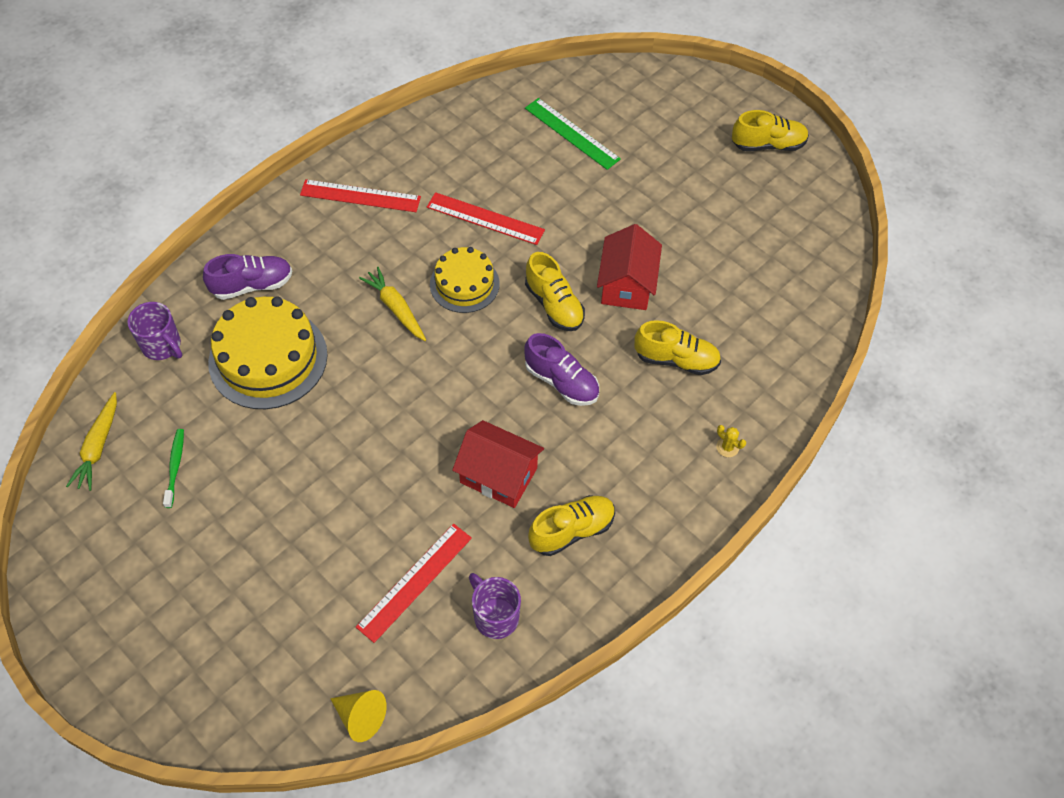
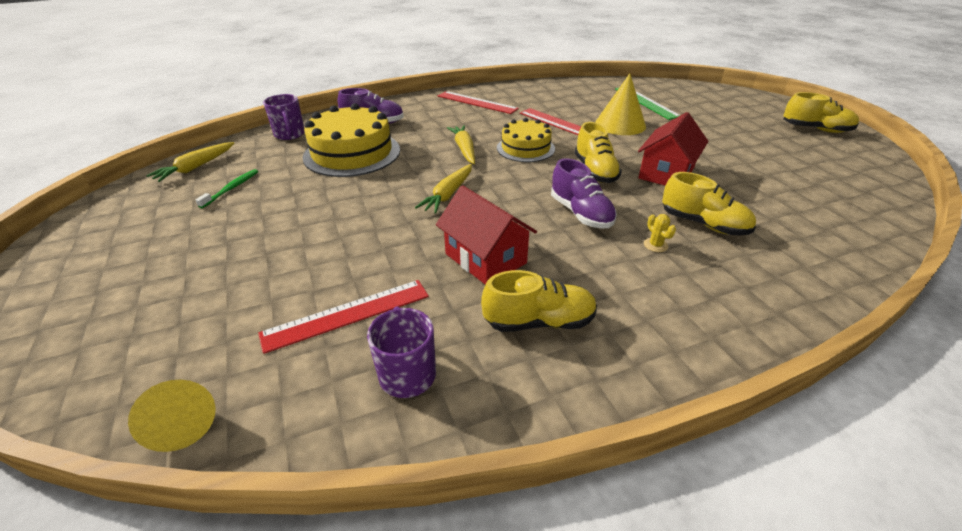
camera: 25 degrees right, 20 degrees down
(419, 396) = (448, 194): none -> yellow carrot
(555, 198) = (620, 124): none -> yellow cone
(727, 447) = (752, 301): yellow cactus -> yellow cactus (655, 245)

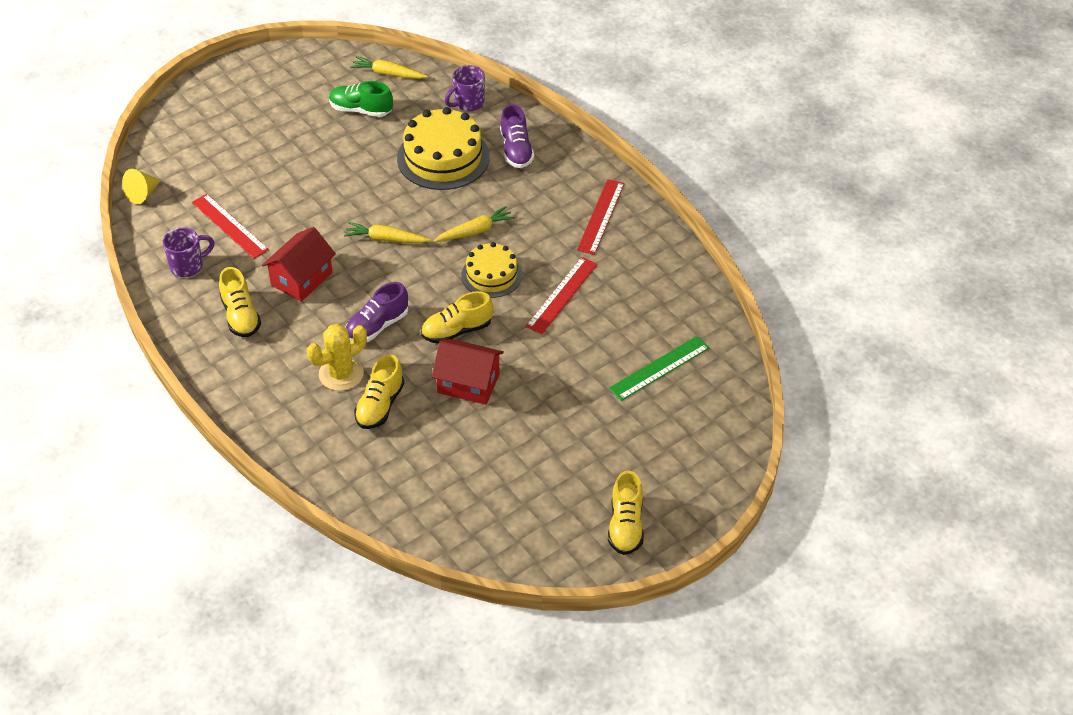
camera: 75 degrees right, 10 degrees up
(231, 188) = (361, 110): green toothbrush -> green shoe
(620, 124) = (579, 345): yellow cone -> none
(655, 245) = (341, 374): yellow cactus -> yellow cactus, size x2.32

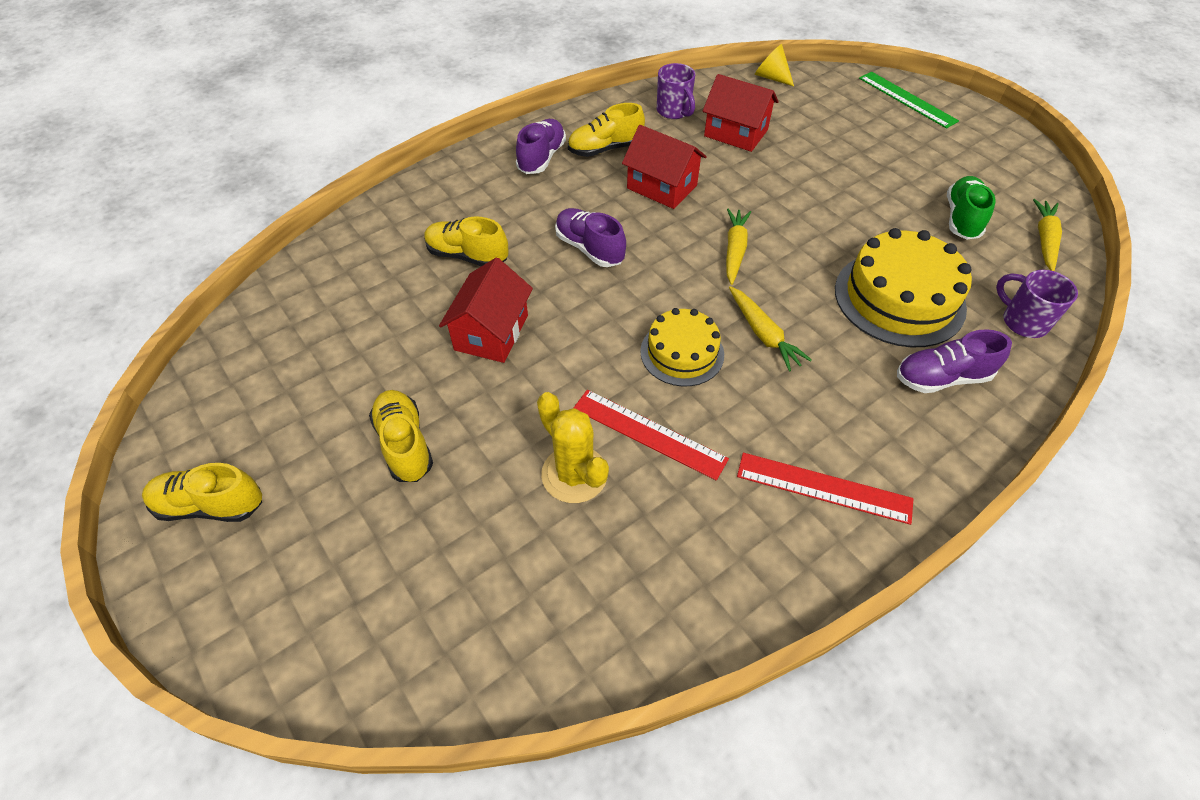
camera: 90 degrees right, 5 degrees up
(230, 226) = (736, 133): red ruler -> red house
(248, 361) = (541, 158): none -> purple shoe
(341, 374) = (518, 223): yellow cactus -> yellow cactus (574, 474)
(457, 331) = (581, 319): yellow shoe -> yellow shoe (404, 444)
(659, 368) = (496, 563): green ruler -> green ruler (907, 99)

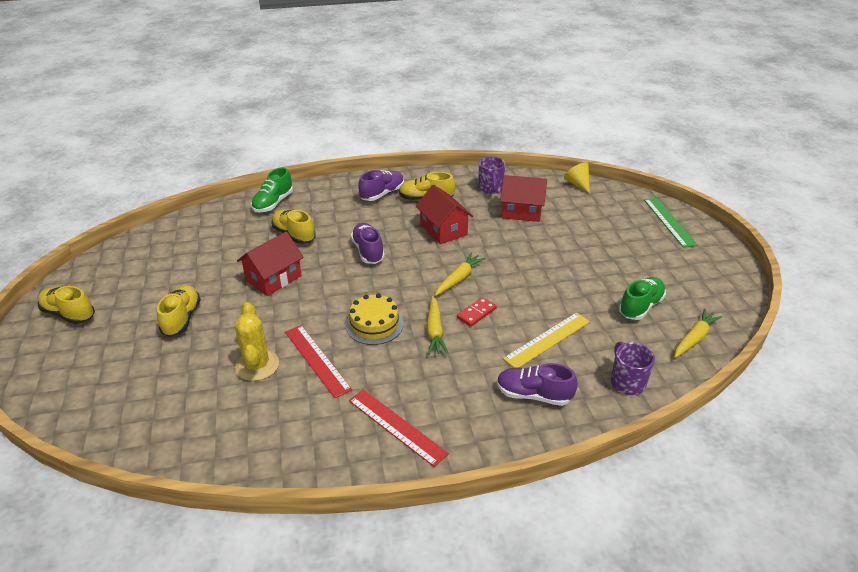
camera: 25 degrees right, 15 degrees down
(398, 216) = (273, 203): none -> green shoe
(736, 133) = (521, 211): red house -> red house turned 45 degrees counterclockwise
(793, 291) = (476, 313): none -> red domino
(899, 298) = (547, 340): yellow cake -> yellow ruler

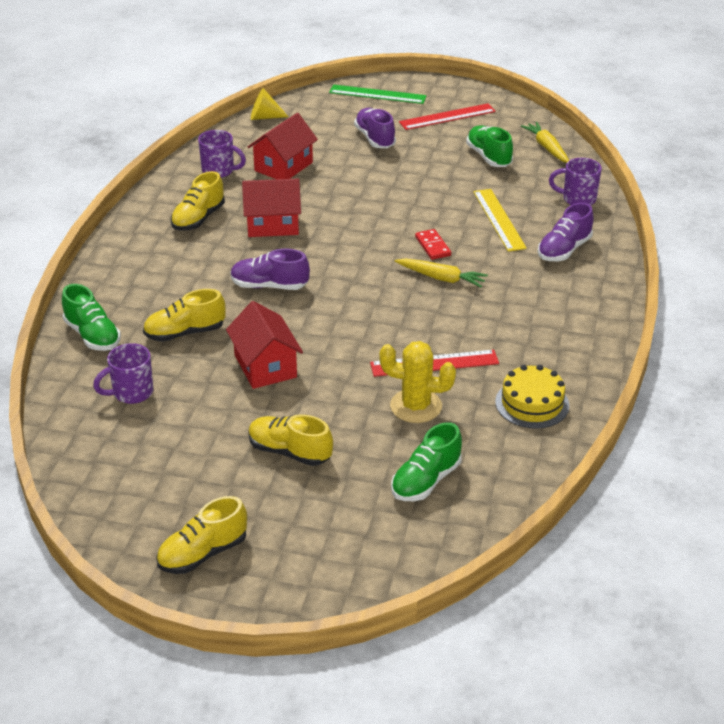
camera: 65 degrees left, 0 degrees up
(167, 397) = (426, 481): none -> green shoe
(221, 235) = (131, 393): none -> purple mug
(374, 324) = (404, 313): yellow cake -> yellow cake (532, 403)
(382, 194) = (156, 246): purple shoe -> purple shoe (375, 138)
(396, 426) = (558, 335): red ruler -> red ruler (447, 117)
(459, 278) = (369, 240): yellow carrot -> none

